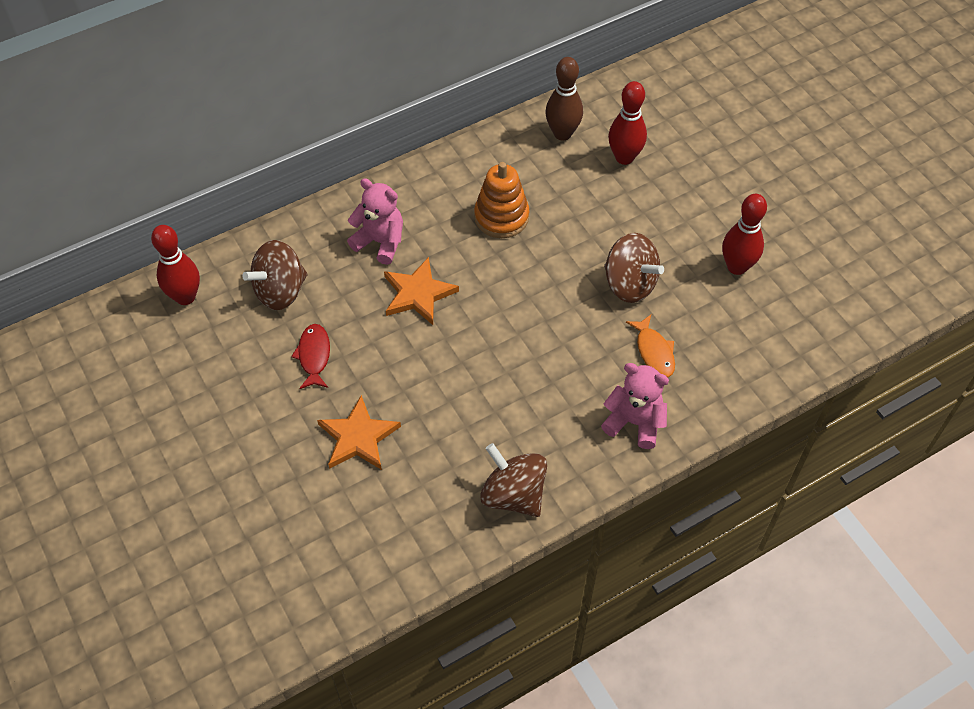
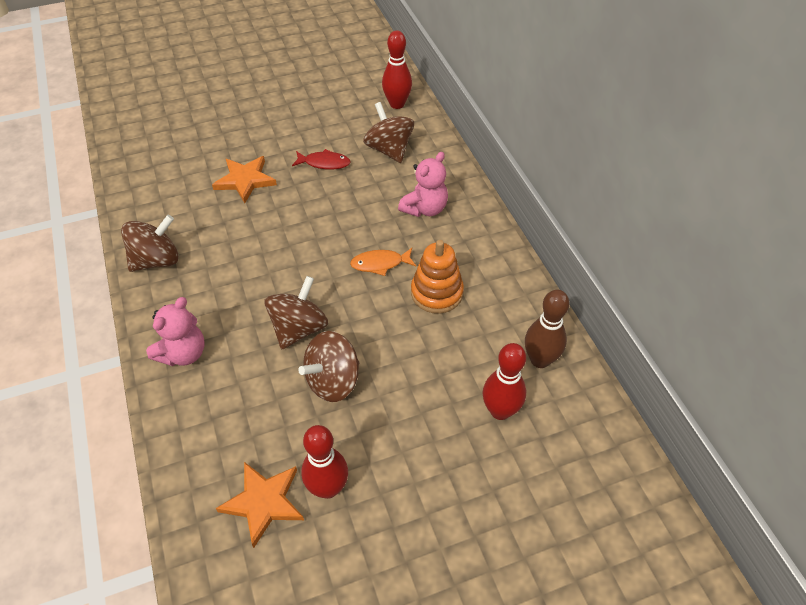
camera: 100 degrees right, 5 degrees down
(418, 294) = (365, 226): orange star -> orange star (263, 502)
(575, 325) = (299, 328): none -> brown spinning top
(654, 351) = (250, 384): orange fish -> orange fish (380, 264)

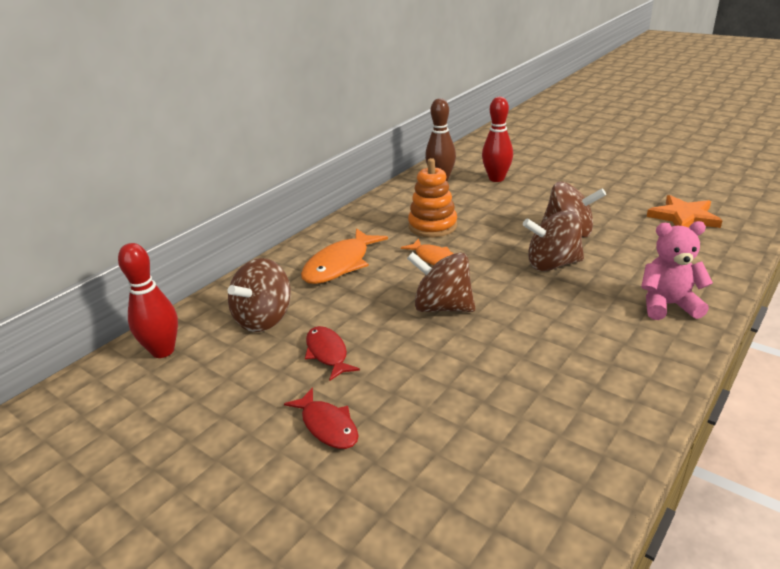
camera: 120 degrees left, 20 degrees down
(156, 260) = (620, 392): brown spinning top -> brown spinning top (442, 307)
(245, 180) = (420, 401): orange star -> none
(267, 142) = (327, 426): none -> red fish
(328, 488) = (635, 203): red bowling pin -> none
(425, 208) = (340, 264): pink teddy bear -> orange fish

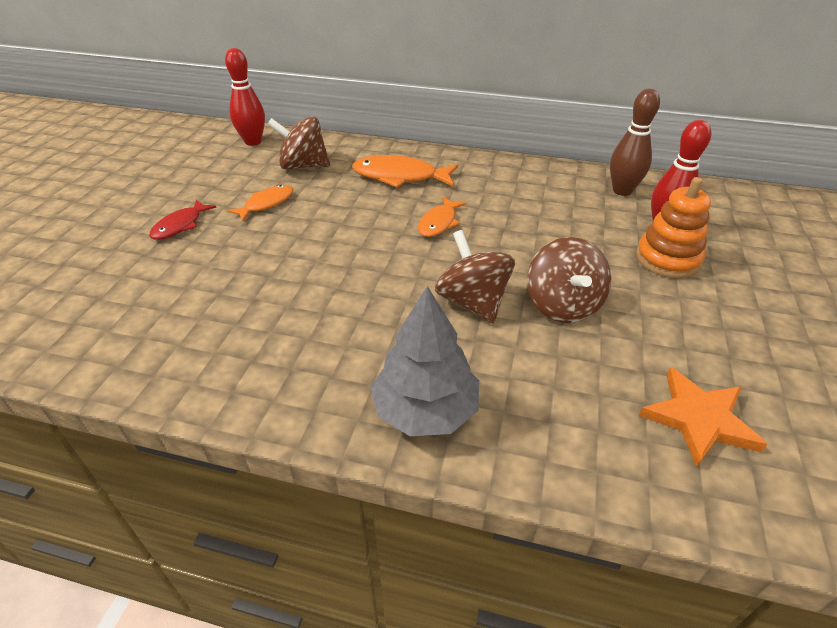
camera: 65 degrees right, 10 degrees up
(328, 353) = (266, 204): red fish -> orange fish
(432, 226) = (506, 208): orange stacking toy -> orange stacking toy (667, 259)
(442, 307) = (353, 244): brown spinning top -> none
(668, 305) = (425, 409): pink teddy bear -> grey tree

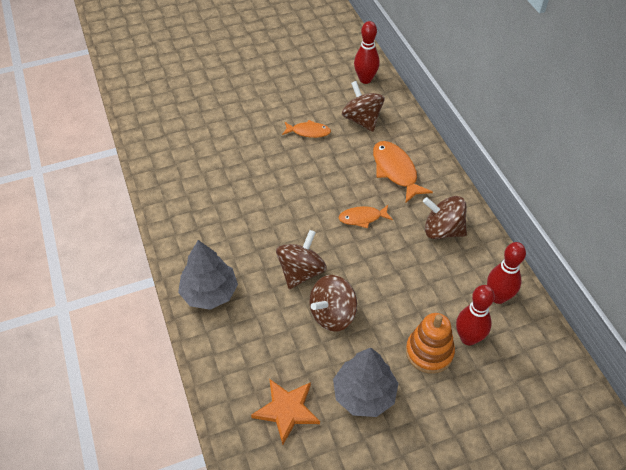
camera: 55 degrees right, 10 degrees up
(180, 225) = (259, 113): red fish -> none
(509, 184) = (442, 230): none -> brown spinning top
(622, 191) = (498, 297): brown bowling pin -> red bowling pin
(704, 333) = (364, 394): none -> grey tree

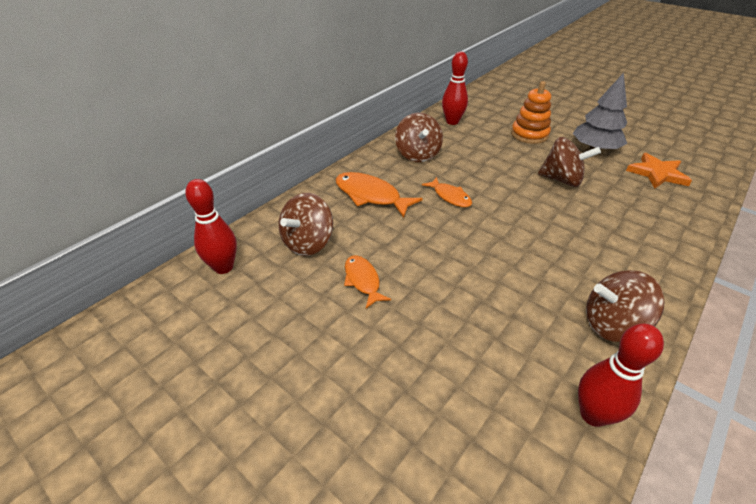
camera: 120 degrees left, 10 degrees down
(209, 292) = (648, 257): grey tree -> none
(301, 272) = (549, 210): brown spinning top -> brown spinning top (612, 325)
(396, 171) = (371, 196): orange fish -> orange fish turned 90 degrees clockwise
(468, 338) = (498, 125): red bowling pin -> red bowling pin (593, 414)

